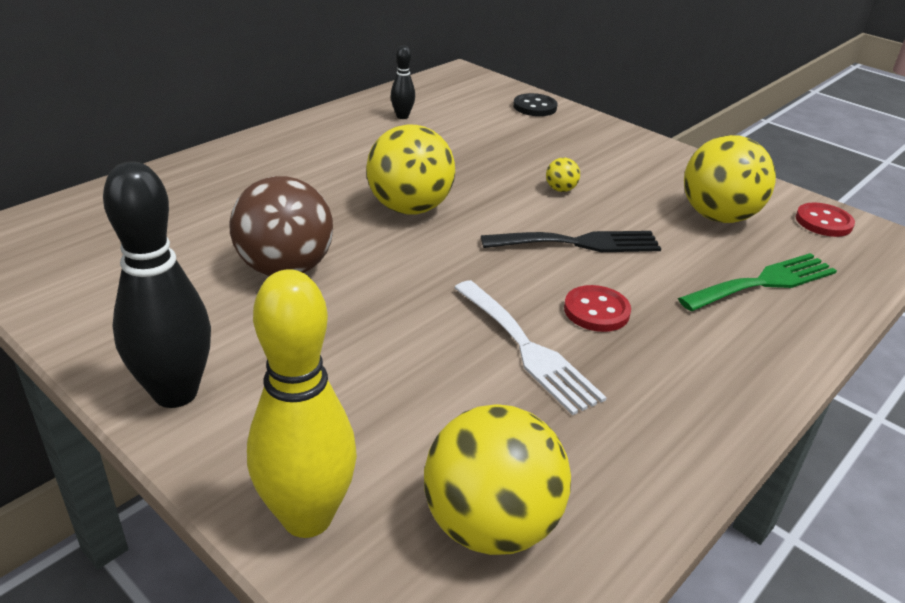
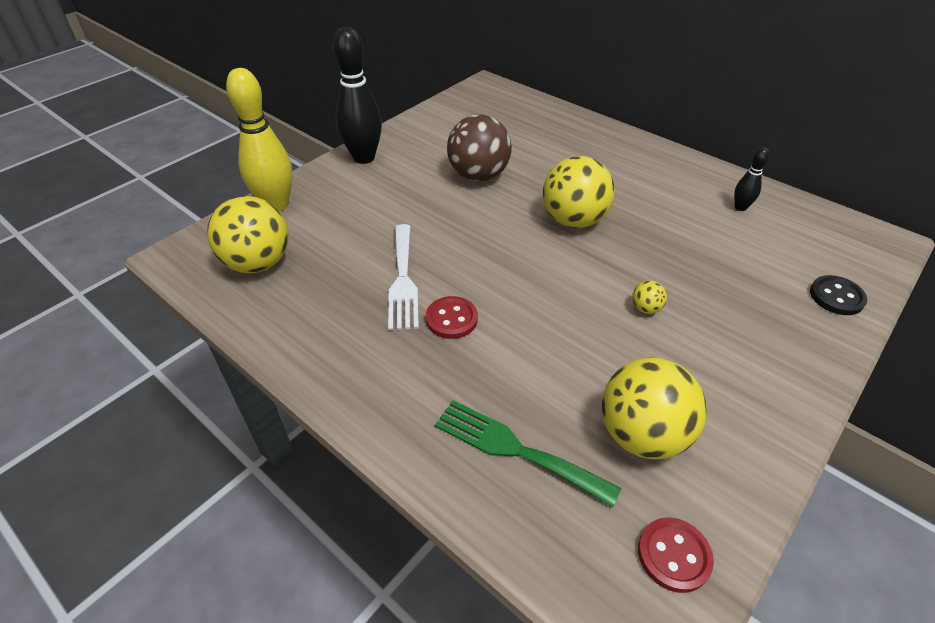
camera: 90 degrees right, 10 degrees up
(527, 349) = (403, 280): white fork -> white fork turned 60 degrees counterclockwise
(579, 243) = (550, 315): black fork -> none
(764, 282) = (516, 449): green fork -> green fork turned 150 degrees clockwise

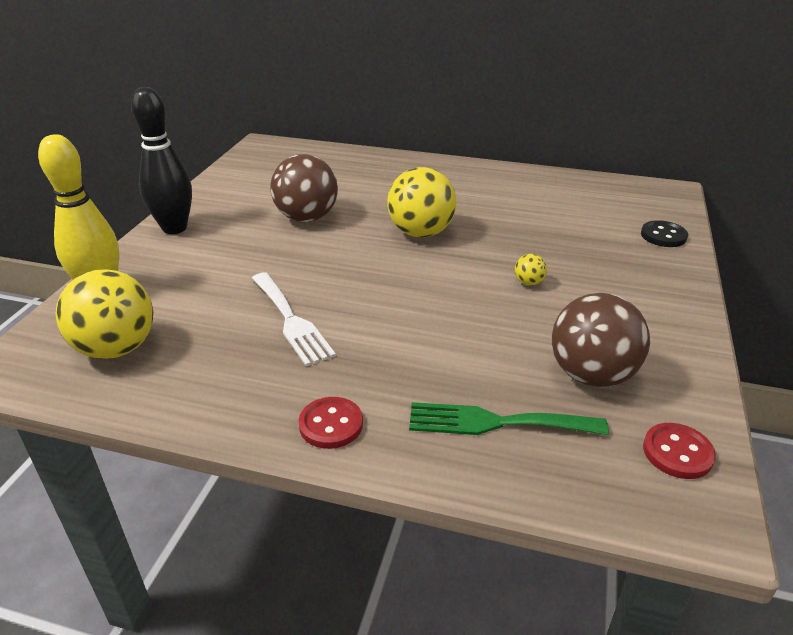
camera: 25 degrees left, 10 degrees down
(451, 319) = (363, 339): red button -> red button (331, 424)
(642, 434) = (591, 375): yellow ball -> brown ball
(740, 207) = (551, 192): black bowling pin -> none

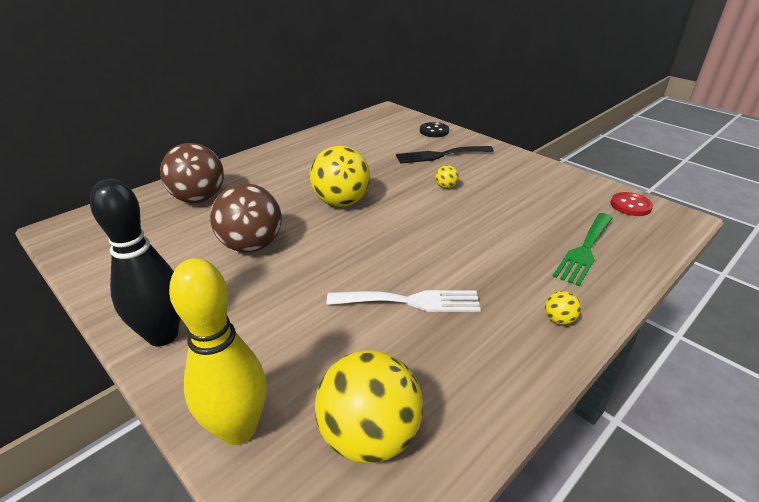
camera: 60 degrees left, 0 degrees up
(331, 424) = (559, 320): red button -> yellow ball
(591, 375) = (554, 203): brown ball -> brown ball (199, 198)
(603, 258) = (440, 155): none -> black fork

